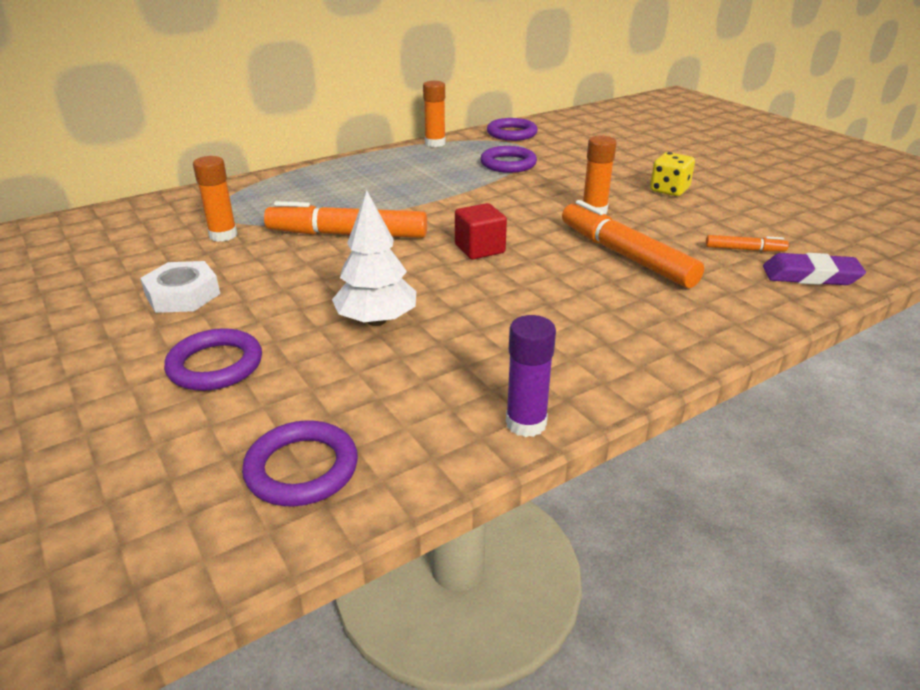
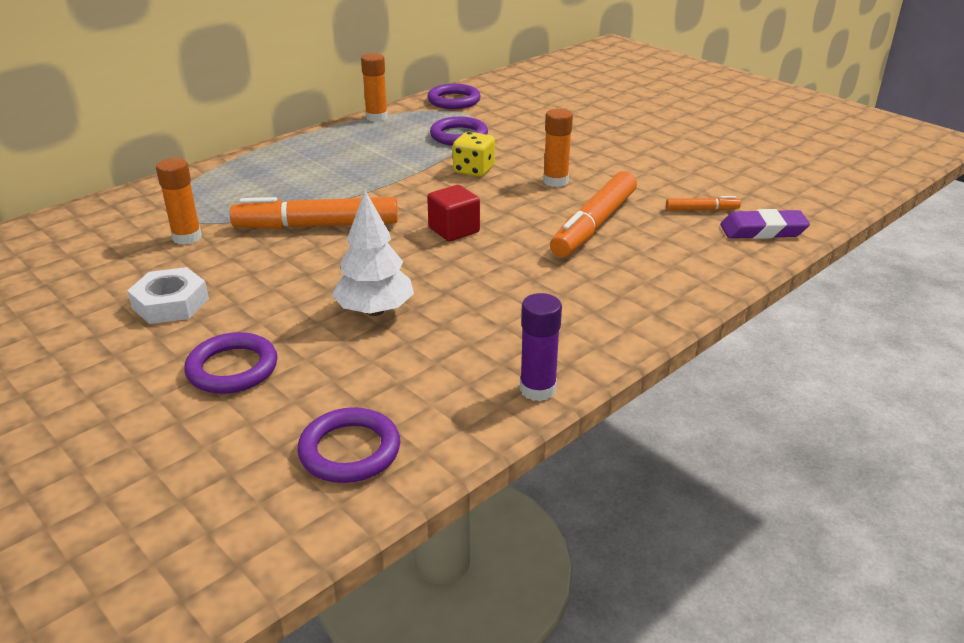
camera: 10 degrees left, 0 degrees up
(625, 255) = (594, 225): orange marker -> orange marker turned 105 degrees counterclockwise
(669, 190) = (623, 154): yellow dice -> yellow dice (474, 170)

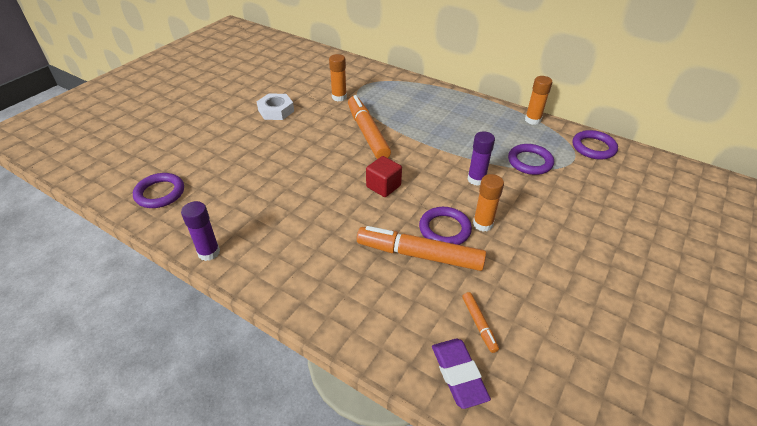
camera: 75 degrees right, 10 degrees up
(232, 368) = (224, 143): purple ring -> purple ring (444, 229)
(374, 310) = (281, 174): white tree -> none
(474, 170) = (476, 179): yellow dice -> purple glue stick

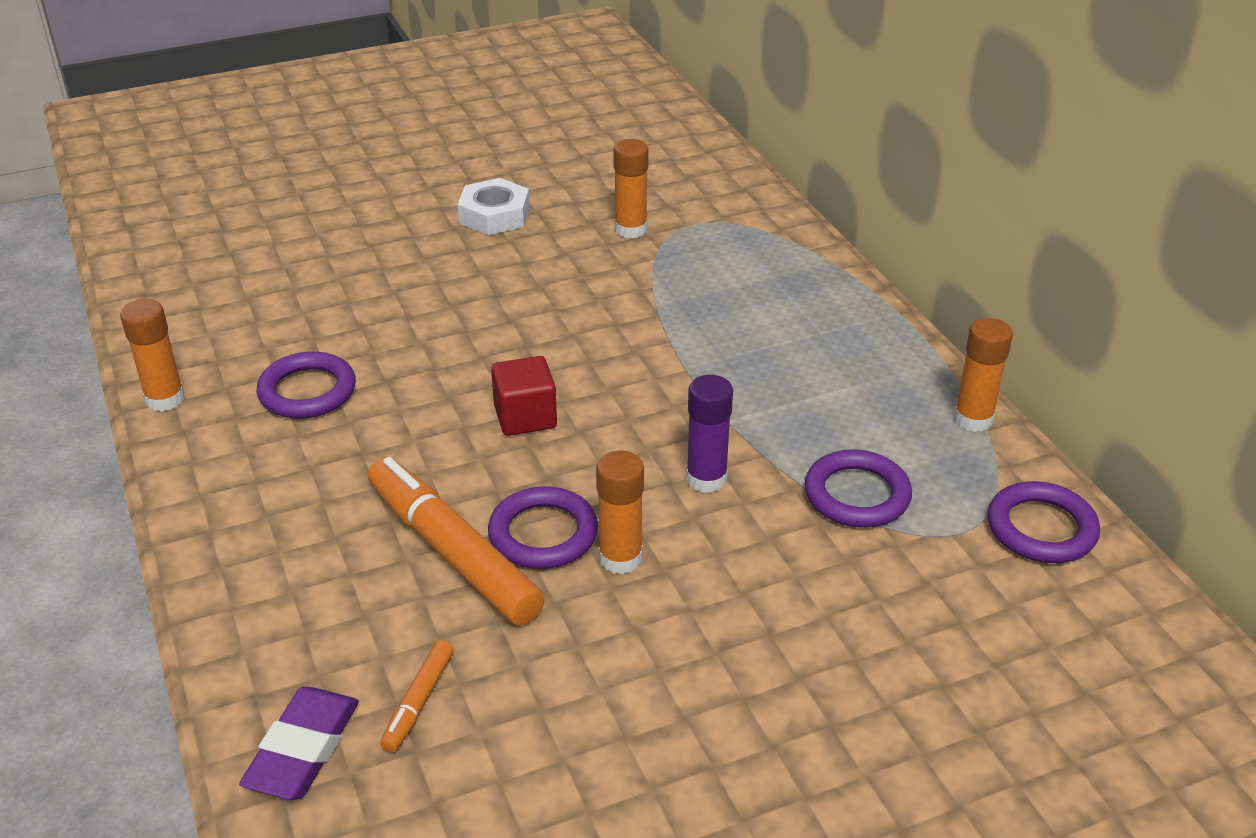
camera: 35 degrees right, 5 degrees down
(160, 193) = (190, 283): purple ring -> purple ring (307, 391)
(209, 252) = (165, 399): purple glue stick -> orange glue stick
(367, 133) = (605, 314): orange marker -> none

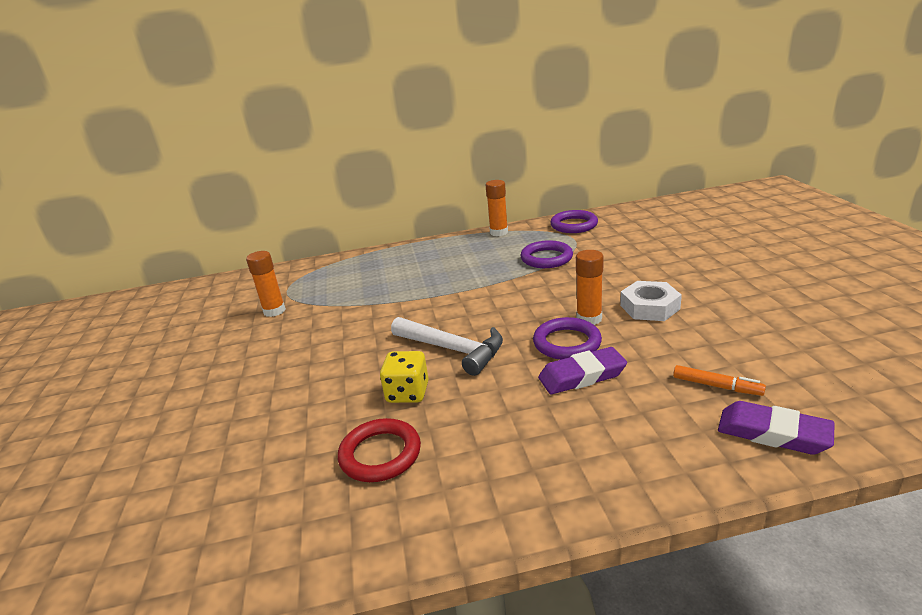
camera: 75 degrees left, 10 degrees down
(165, 399) = (347, 557): orange glue stick -> none
(307, 391) = (380, 454): purple ring -> red ring
(423, 391) = (407, 393): none -> yellow dice
(453, 552) = (582, 376): orange marker -> purple eraser
(494, 215) = (206, 364): white nut -> white nut (649, 307)
(525, 417) = (453, 350): red cube -> white hammer
(706, 479) = (527, 293): purple glue stick -> none

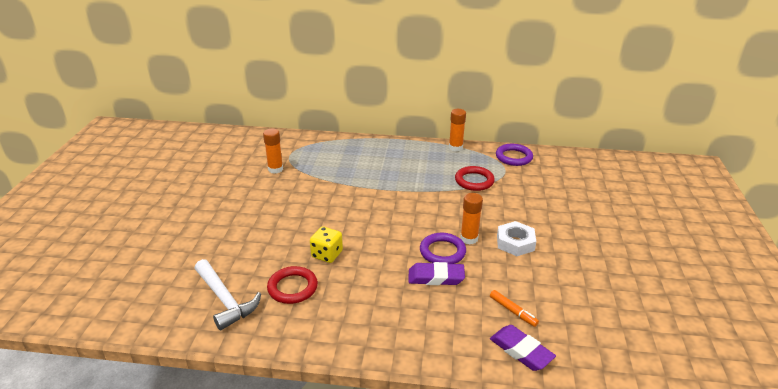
camera: 15 degrees right, 5 degrees up
(453, 350) = (370, 234): white hammer -> white hammer (225, 300)
(546, 258) = (474, 181): purple ring -> red ring

